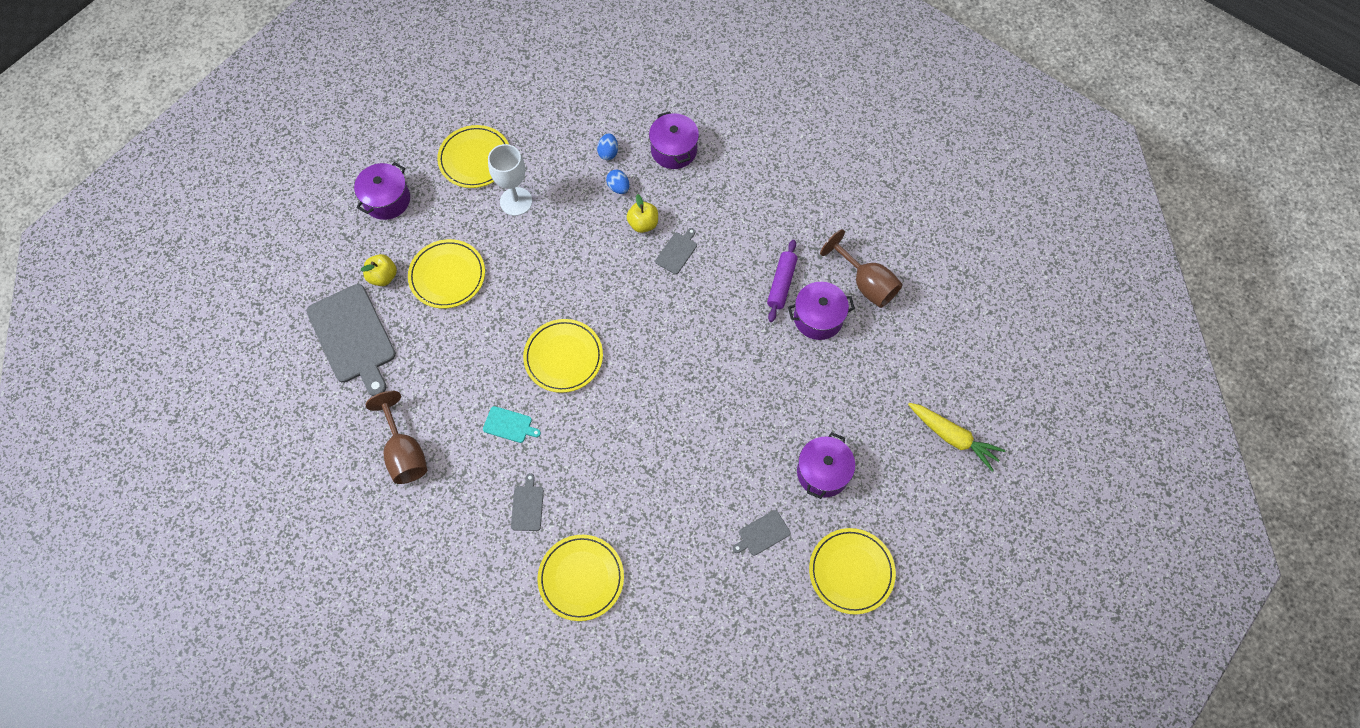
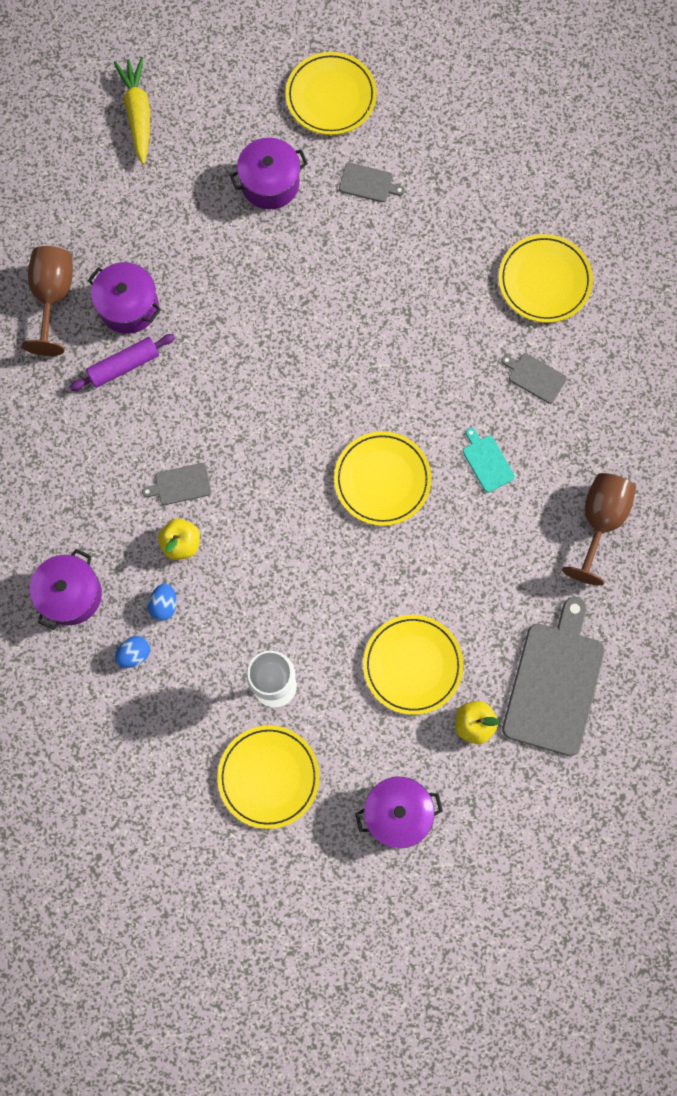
camera: 135 degrees left, 10 degrees up
(527, 506) = (535, 377): grey cutting board -> grey cutting board turned 75 degrees clockwise

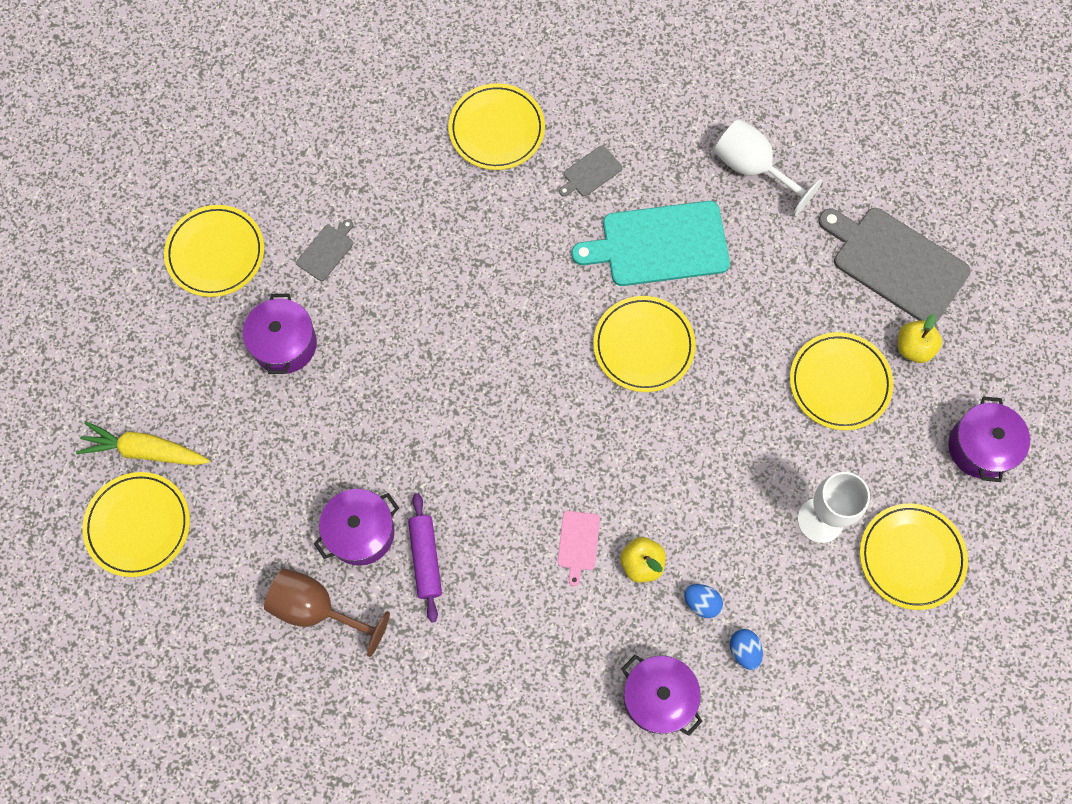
camera: 70 degrees left, 5 degrees down
(75, 135) = (138, 525): none -> yellow plate
(180, 484) = (578, 543): grey cutting board -> pink cutting board
(487, 461) = (659, 245): turquoise cutting board -> turquoise cutting board, size x2.23
(600, 521) = (752, 168): brown goblet -> white goblet

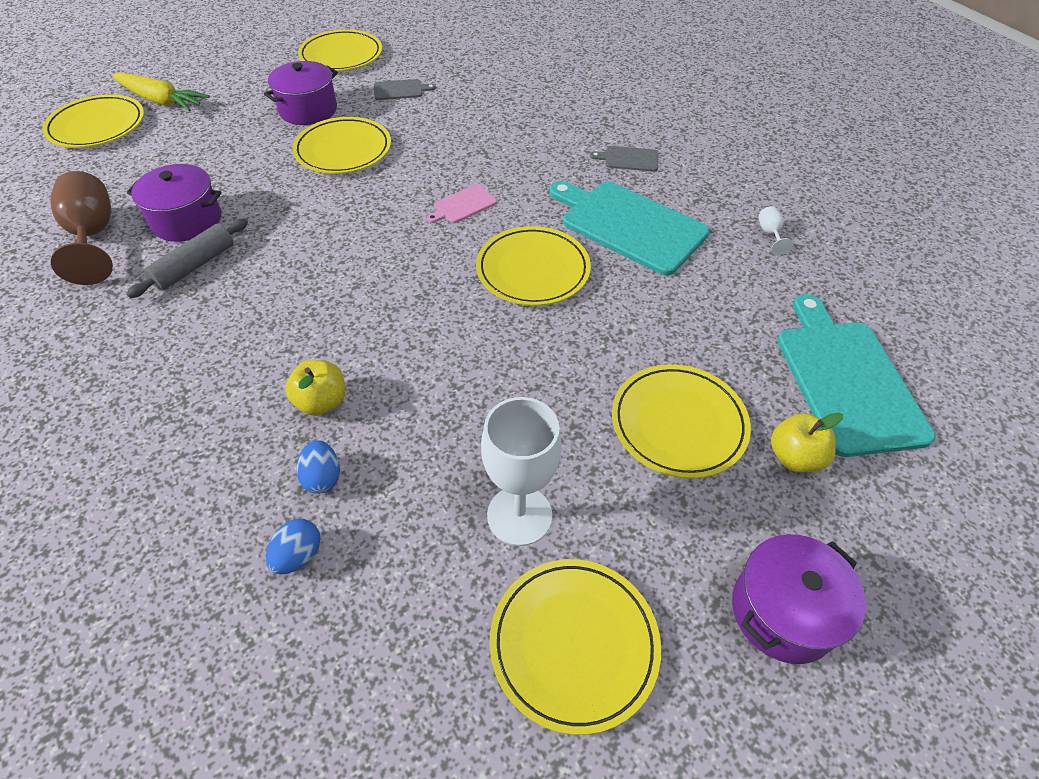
camera: 45 degrees right, 20 degrees down
(145, 450) = (161, 101): yellow carrot -> yellow carrot turned 150 degrees clockwise
(425, 559) = (194, 266): purple rolling pin -> grey rolling pin
(496, 129) = (591, 104): yellow plate -> yellow plate (343, 150)
(578, 543) = (299, 346): pink cutting board -> pink cutting board (463, 205)
(658, 697) = (177, 515): purple pot -> none
(752, 168) = (769, 234): white goblet -> white goblet, size x0.43
(895, 263) = (846, 380): grey cutting board -> turquoise cutting board

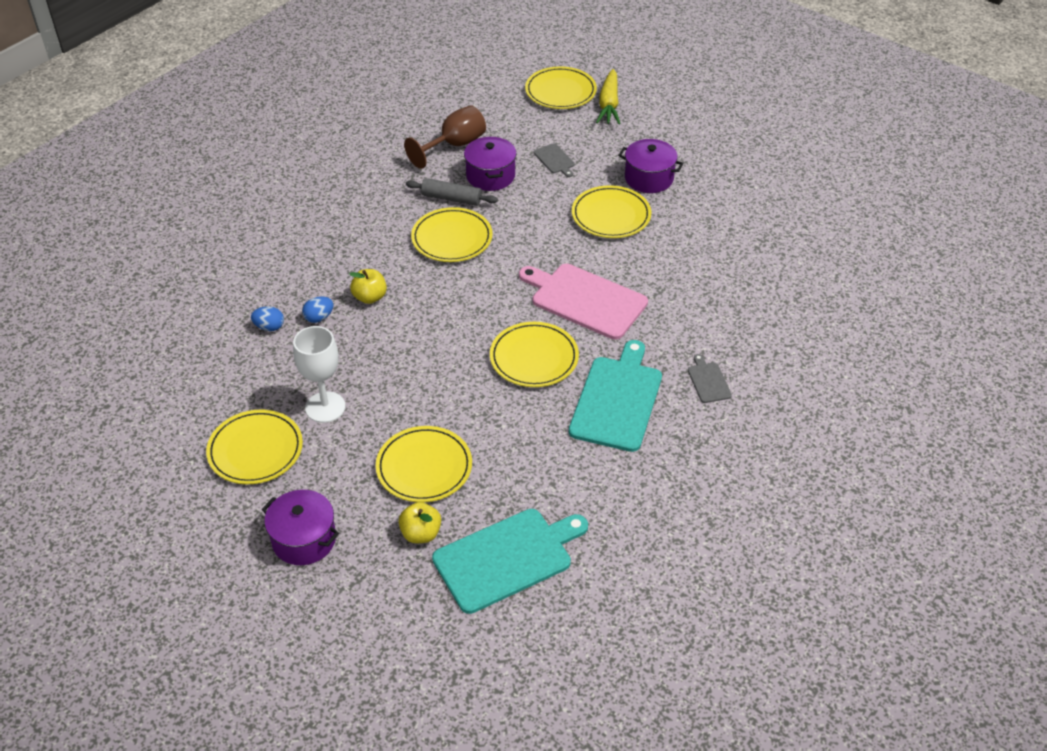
camera: 70 degrees right, 5 degrees down
(341, 55) = (739, 165): yellow plate -> yellow plate (452, 238)
(400, 90) = (713, 216): grey cutting board -> grey cutting board (555, 160)
(463, 205) = (585, 300): pink cutting board -> pink cutting board, size x2.23
(769, 234) = (658, 492): white goblet -> none

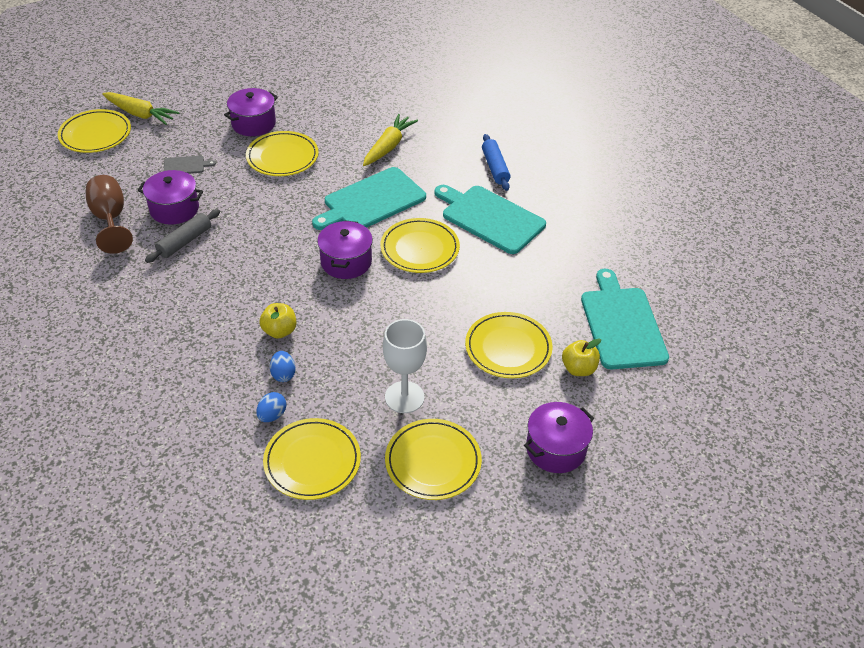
camera: 70 degrees left, 0 degrees up
(452, 238) = (239, 256): yellow plate -> yellow plate (312, 461)
(484, 310) = (346, 262): none -> purple pot
(585, 300) = (371, 201): pink cutting board -> turquoise cutting board
(683, 285) = (388, 146): none -> yellow carrot
(708, 381) = (495, 168): grey cutting board -> blue rolling pin

